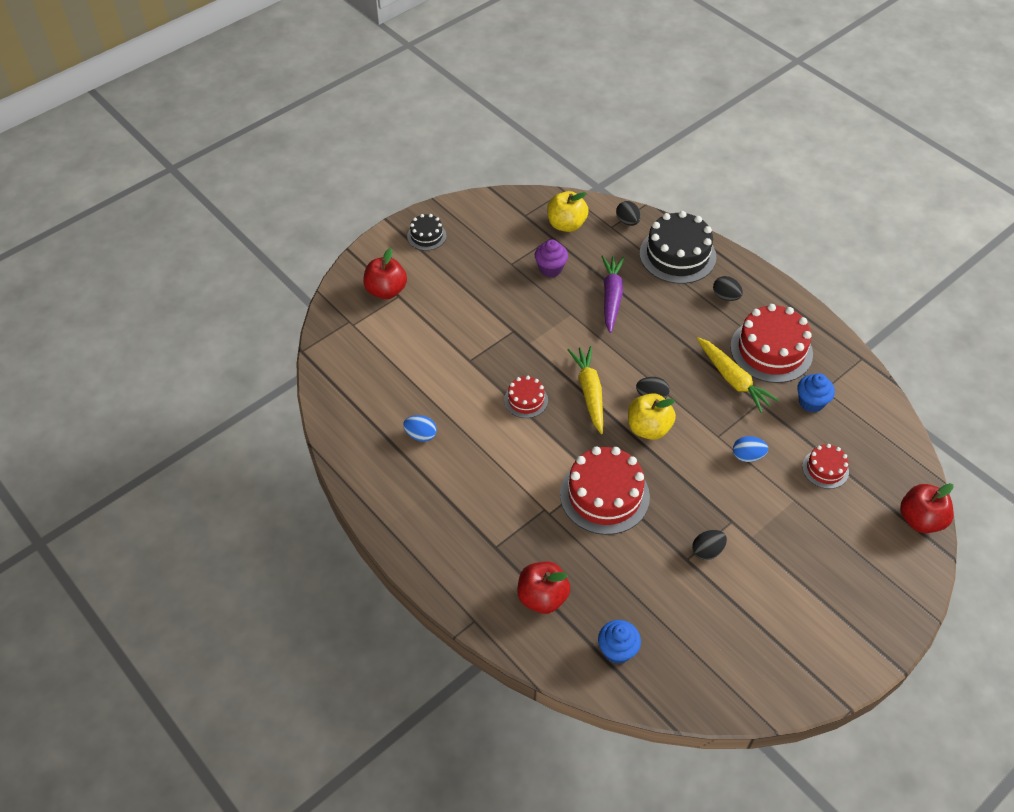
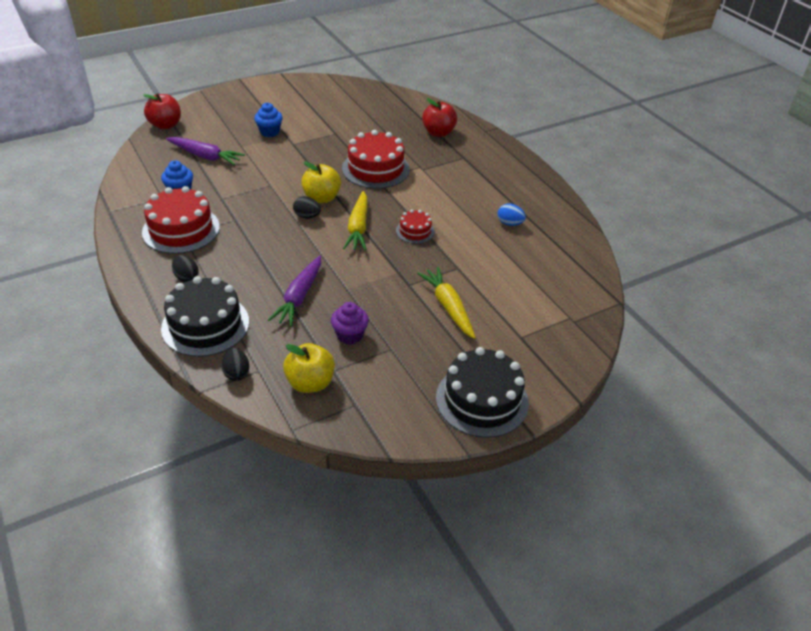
camera: 170 degrees left, 10 degrees down
(386, 291) = (534, 345): red apple -> none
(426, 236) = (482, 400): black cake -> black cake, size x1.92
(617, 650) = (400, 108): blue cupcake -> blue cupcake (269, 132)
(707, 551) = (319, 134): black egg -> none
(733, 379) = (231, 216): yellow carrot -> yellow carrot (448, 307)
(747, 456) = (256, 171): blue egg -> none
(825, 469) = (205, 156): red cake -> purple carrot

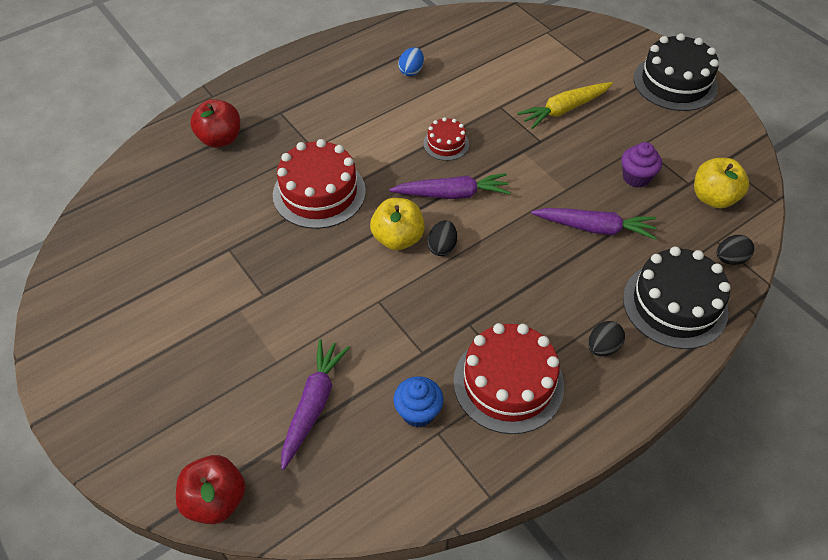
camera: 95 degrees left, 10 degrees up
(269, 132) = (230, 332): blue cupcake -> none
(358, 227) = (452, 194): yellow carrot -> purple carrot

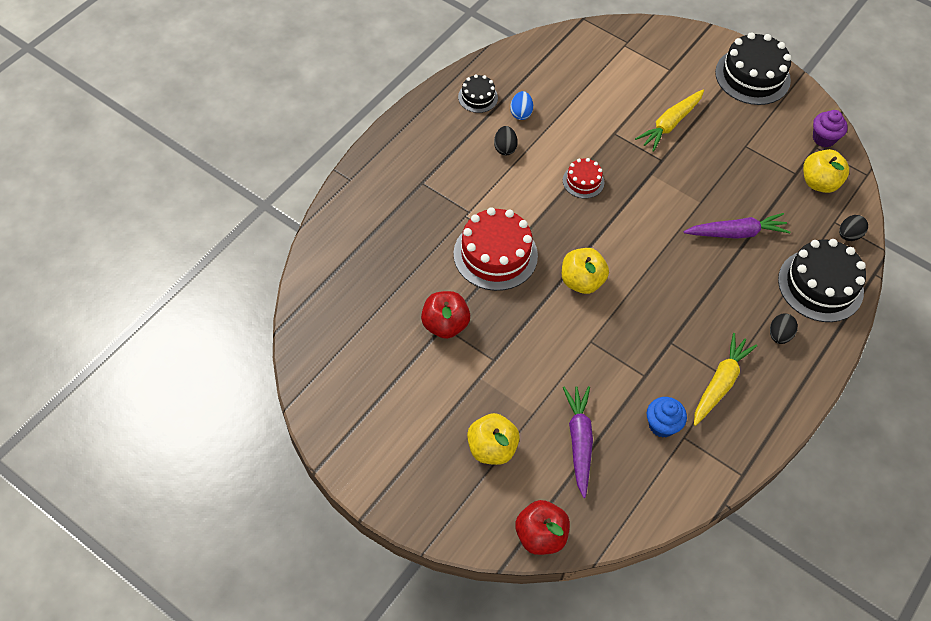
camera: 20 degrees left, 5 degrees up
(212, 386) = (491, 448): none -> yellow apple
(220, 139) = (381, 222): red apple -> red apple (445, 325)
(375, 50) = (478, 97): none -> black cake
(442, 247) = (621, 280): black egg -> black egg (505, 148)
(452, 194) = (609, 229): purple carrot -> none
(508, 383) = (720, 383): red cake -> yellow carrot
(636, 177) = (752, 178): purple cupcake -> purple cupcake (823, 138)

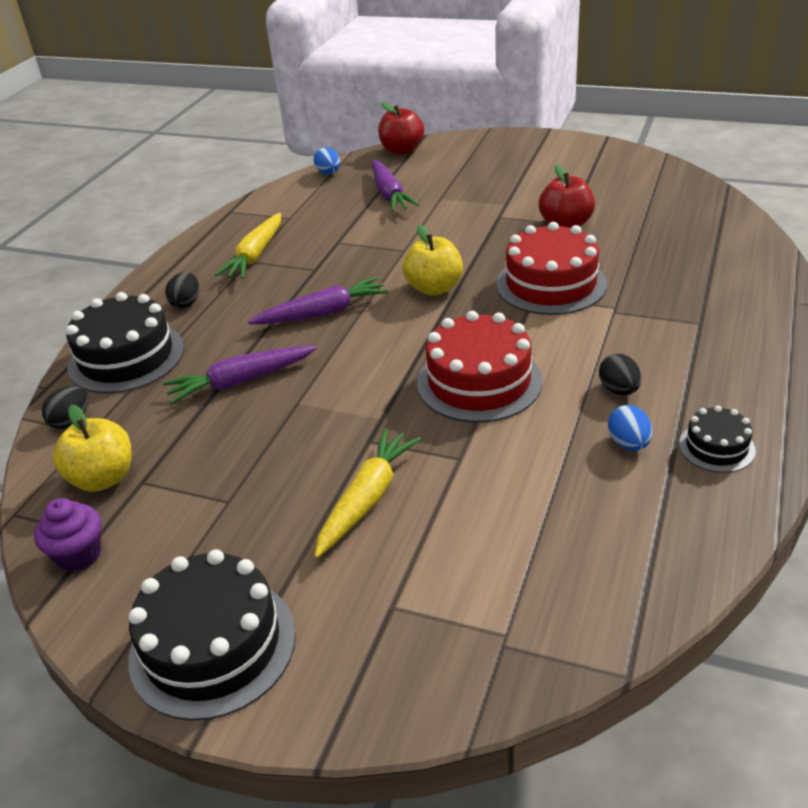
camera: 170 degrees right, 20 degrees down
(491, 448) = (467, 174): yellow apple -> none
(583, 181) = (479, 382): red cake -> red cake, size x1.92
(631, 515) = (328, 173): none -> blue egg
(662, 425) = (312, 219): blue cupcake -> none
(671, 283) = (323, 313): none -> purple carrot

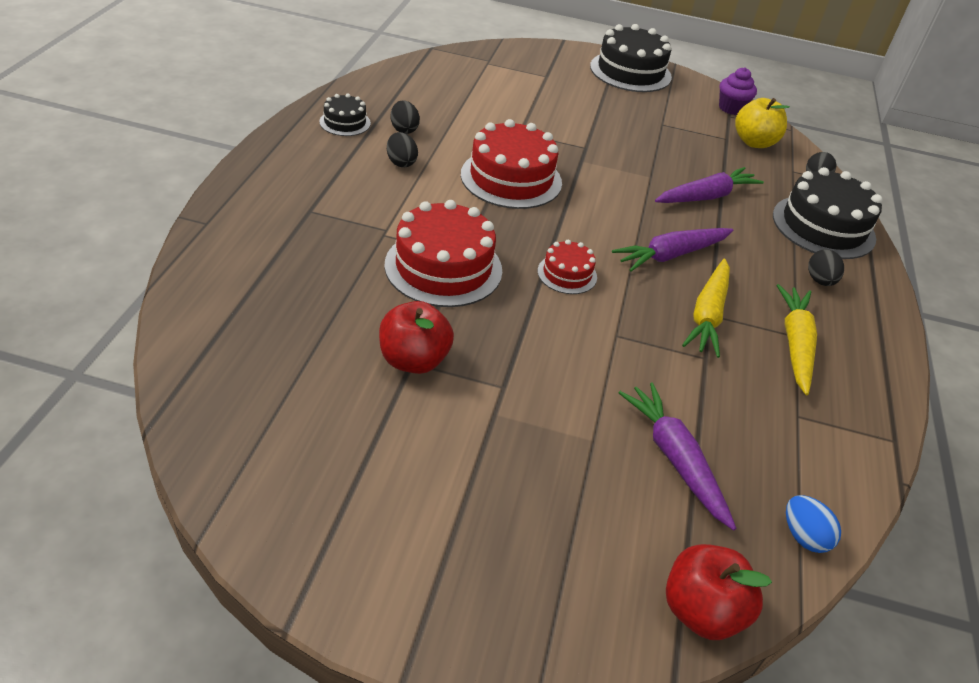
camera: 165 degrees right, 5 degrees up
(367, 499) = (575, 117): yellow carrot -> yellow carrot (707, 315)
(434, 288) = (567, 274): yellow apple -> red cake
(628, 444) = (404, 129): blue egg -> black egg

